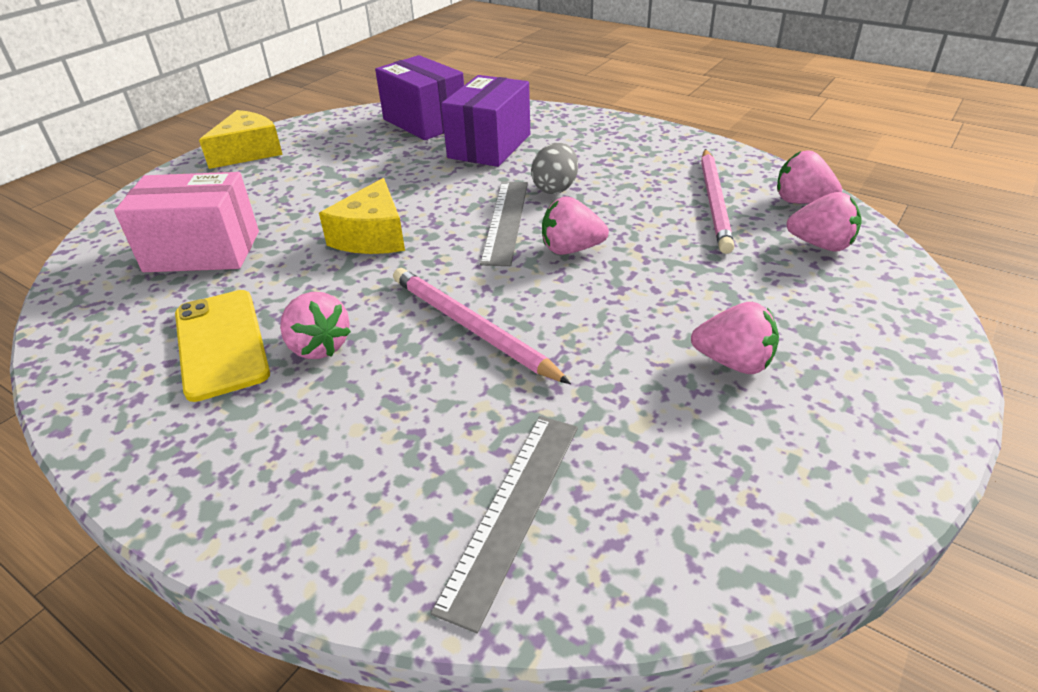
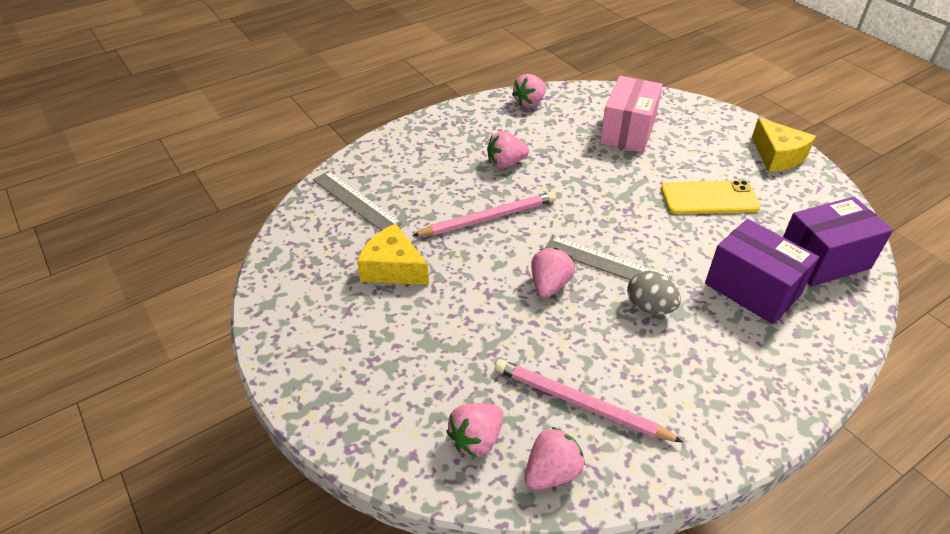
camera: 110 degrees right, 5 degrees up
(221, 343) = (528, 134): yellow phone -> yellow phone (709, 198)
(372, 236) = (614, 197): yellow cheese -> yellow cheese (393, 268)
(733, 362) = (387, 313): pink strawberry -> pink strawberry (530, 103)

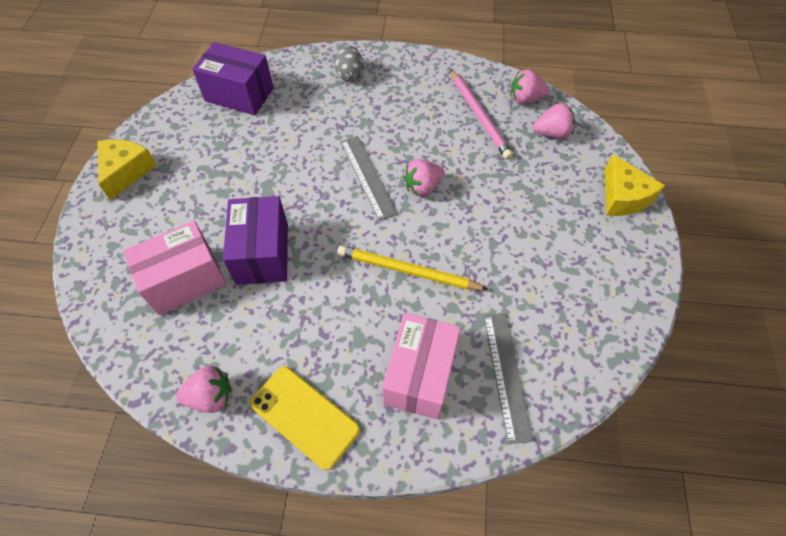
camera: 140 degrees left, 15 degrees up
(393, 268) = (522, 274): yellow cheese -> yellow cheese (623, 197)
(416, 171) = (420, 375): none -> pink box
(488, 218) = (407, 271): pink pencil -> yellow pencil
(506, 163) = (331, 322): pink strawberry -> none
(649, 307) = (378, 135): grey egg -> grey egg (350, 75)
(709, 198) = (231, 174): yellow phone -> yellow phone (304, 416)
(752, 289) = (306, 107): purple box -> purple box (263, 253)

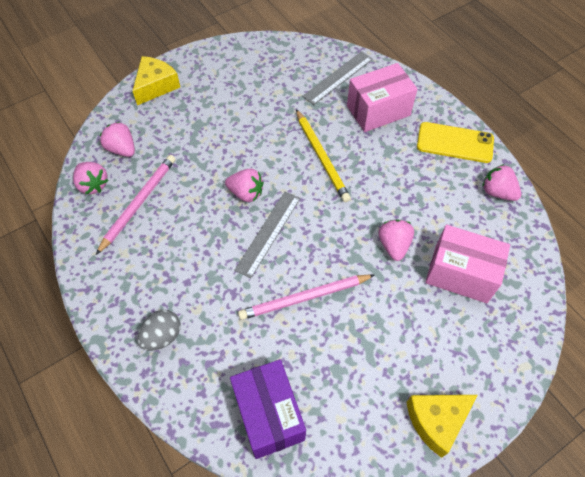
camera: 130 degrees left, 0 degrees up
(263, 253) = (394, 245): purple box -> pink strawberry
(289, 162) = (304, 298): none -> pink pencil
(304, 416) = (455, 142): yellow phone -> yellow phone turned 75 degrees counterclockwise

